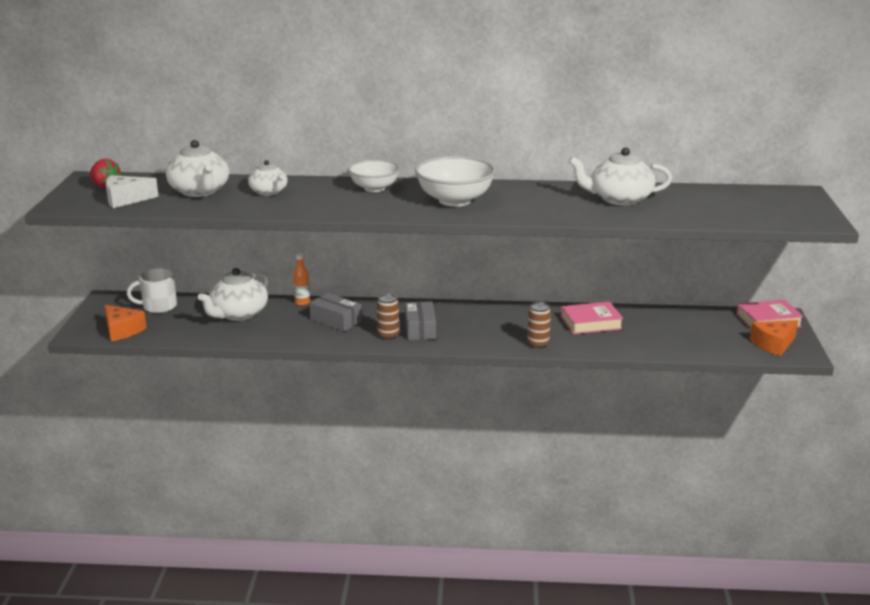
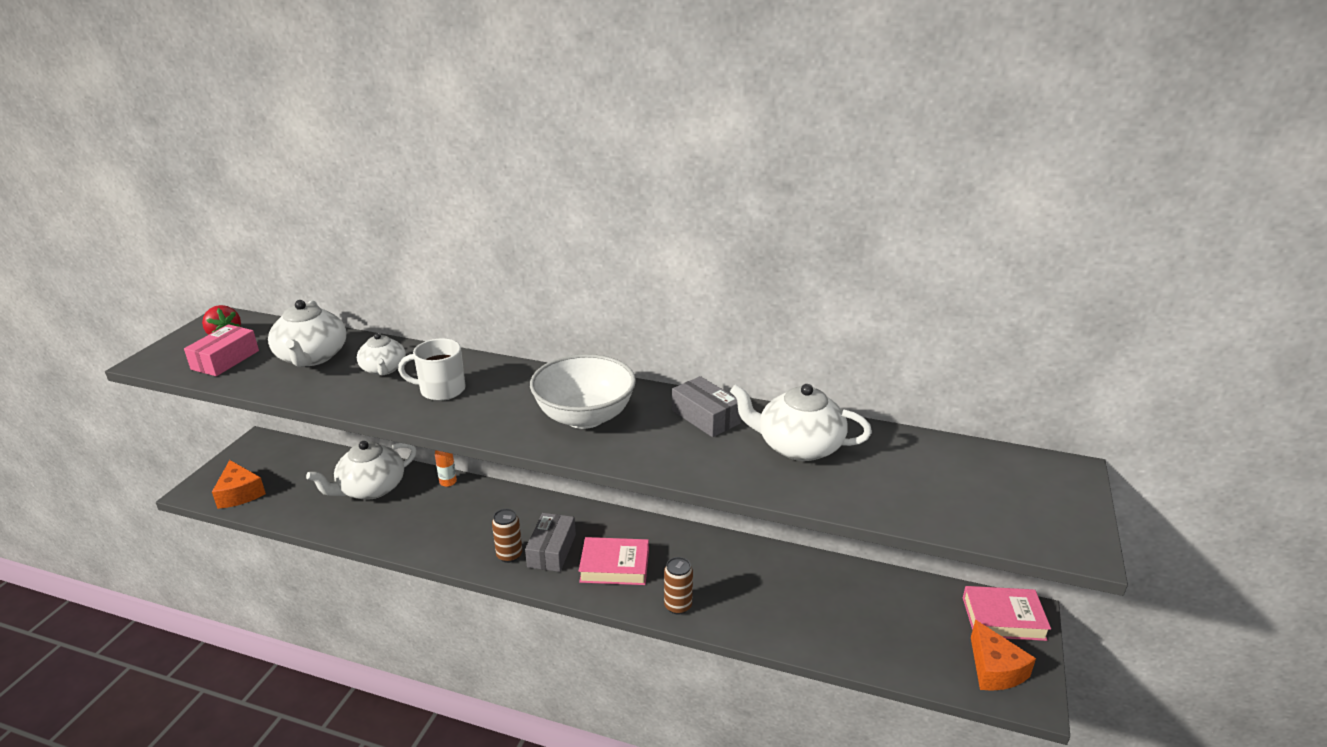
camera: 15 degrees right, 5 degrees up
(126, 199) = (225, 360): white cheese -> pink box
(158, 306) = (299, 462): white mug -> white mug (441, 390)
(336, 320) = (466, 518): grey box -> grey box (705, 417)
(374, 188) = (506, 379): white bowl -> none
(591, 323) = (763, 578): pink book -> pink book (614, 566)
(773, 344) = (995, 669): orange cheese -> orange cheese turned 90 degrees counterclockwise

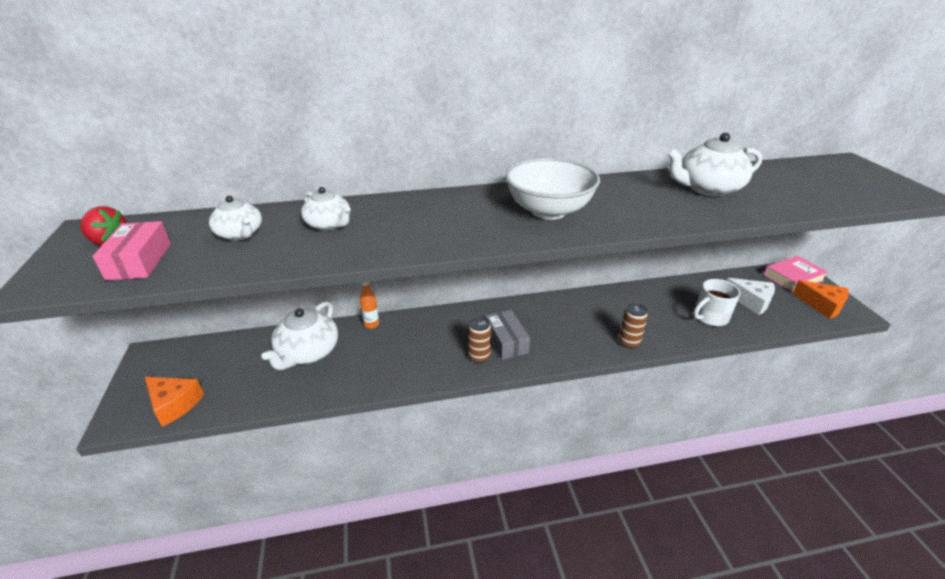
camera: 30 degrees left, 5 degrees up
(312, 357) = (240, 234): white teapot -> white teapot, size x0.63
(441, 390) = (406, 225): white mug -> white mug (710, 317)
(614, 566) = (560, 334): pink book -> none
(705, 417) = (627, 188): grey box -> none
(896, 623) = (751, 301): none -> white cheese

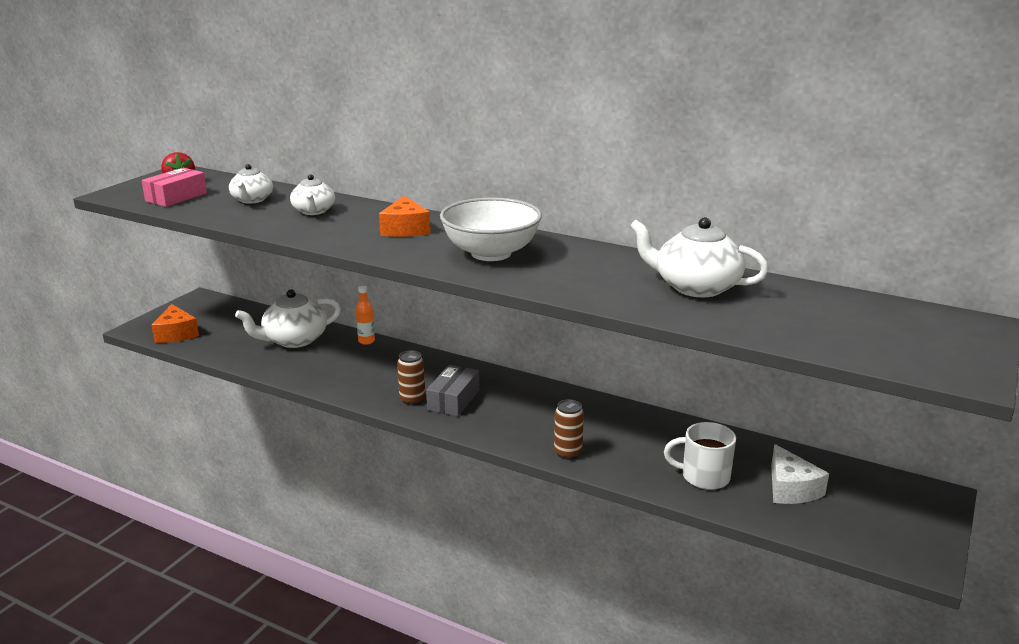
camera: 40 degrees right, 10 degrees down
(793, 278) = (910, 497): pink book -> none
(822, 305) = (890, 536): orange cheese -> orange cheese (405, 229)

